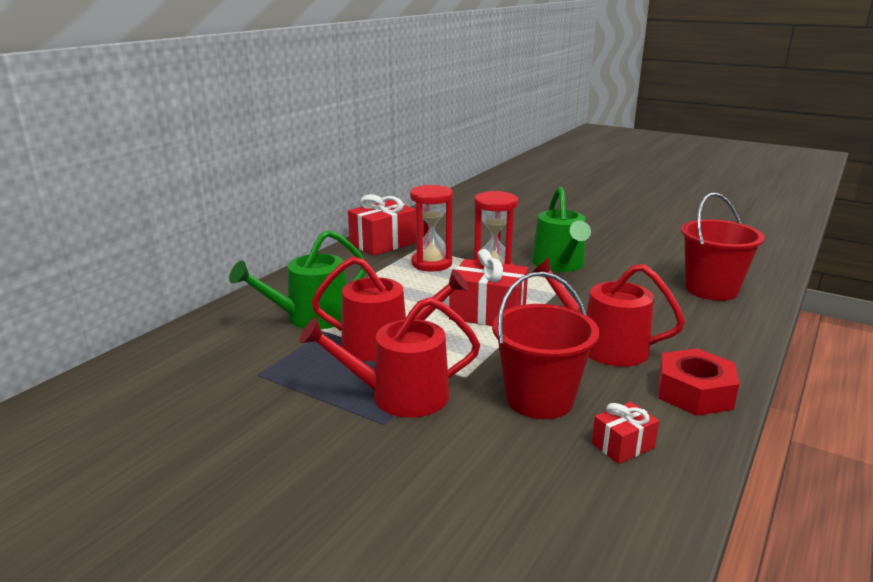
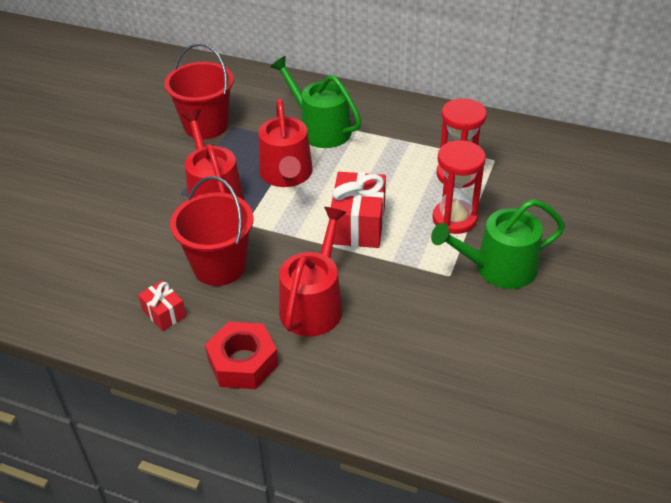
camera: 80 degrees right, 20 degrees up
(383, 243) = (494, 135): red gift -> none
(711, 289) = (479, 402): red bucket -> red bucket (206, 126)

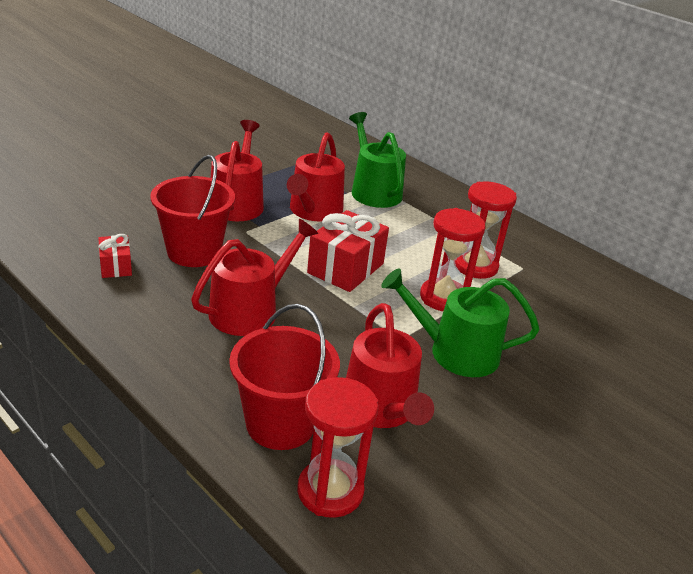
camera: 20 degrees right, 10 degrees down
(206, 126) = (276, 156): red bucket -> red bucket (280, 424)
(243, 362) = (146, 327): red nut -> none
(481, 347) = (381, 408): none -> red watering can
(495, 437) = (330, 491): none -> red hourglass

